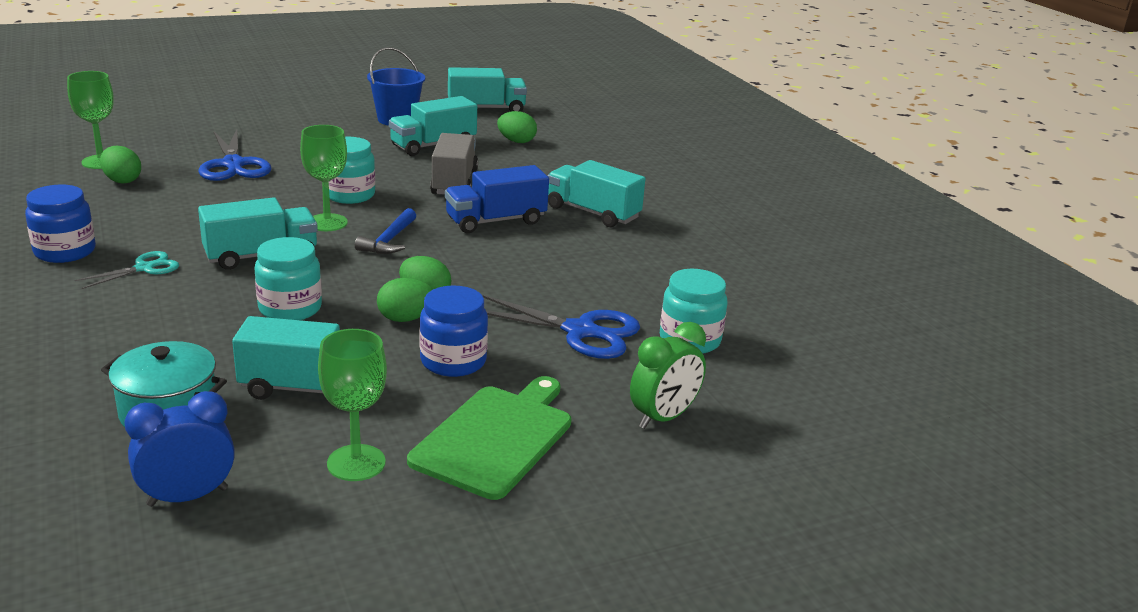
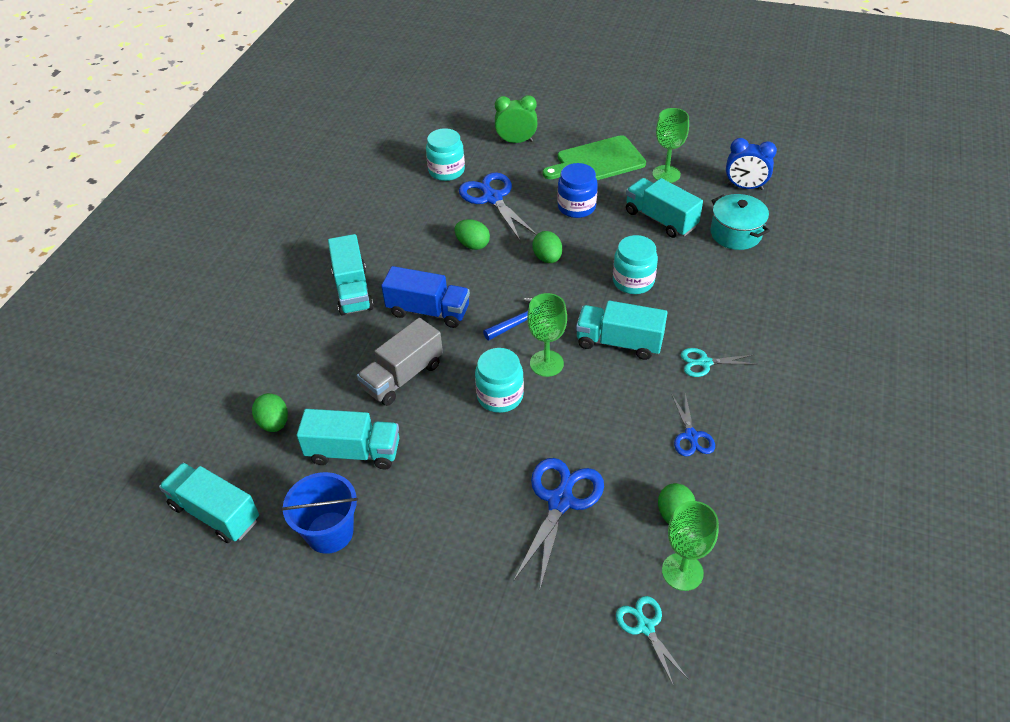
camera: 135 degrees left, 20 degrees up
(65, 251) = (755, 410): blue jar -> none
(119, 139) = (645, 627): none -> turquoise scissors
(132, 220) = (691, 436): none -> blue scissors
(406, 319) = (574, 245): green egg -> green egg (473, 245)

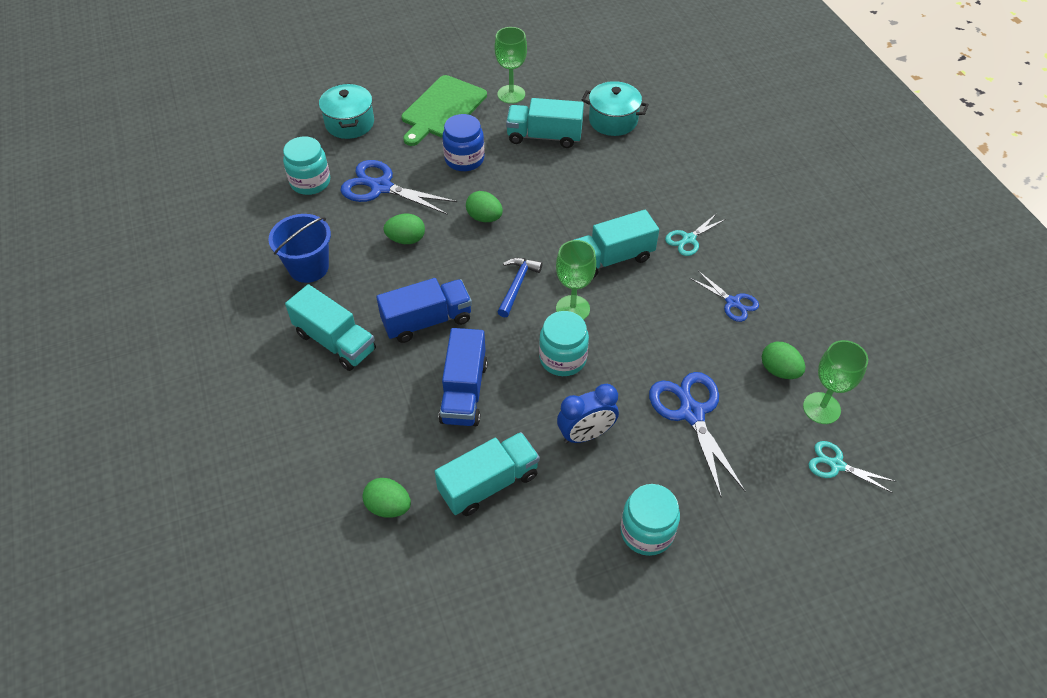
camera: 40 degrees left, 5 degrees up
(215, 513) = (419, 621): turquoise truck -> none
(329, 532) = (539, 564): blue bucket -> blue bucket (308, 267)
(403, 376) = (464, 392): grey truck -> blue truck
(516, 141) = (349, 123): green clock -> turquoise pot
(633, 281) = (573, 201): turquoise jar -> turquoise jar (647, 532)
(745, 187) = (583, 77): blue clock -> blue clock (586, 434)

